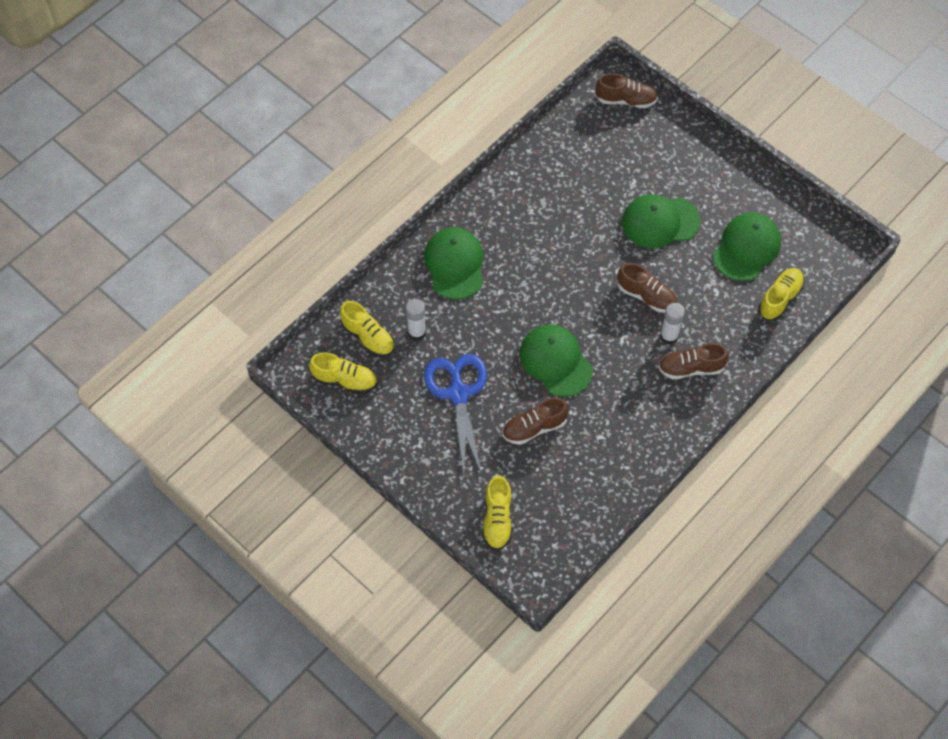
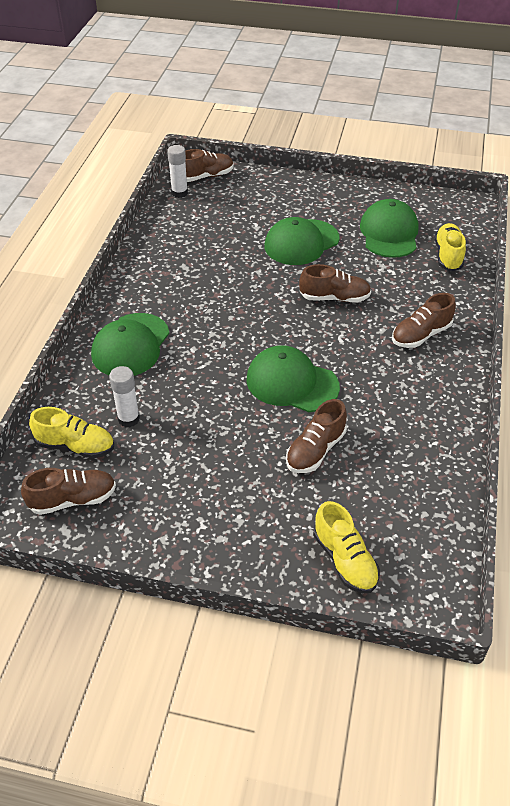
camera: 30 degrees left, 15 degrees down
(345, 380) = (73, 499): yellow shoe -> brown shoe
(454, 264) = (131, 345): green cap -> green cap turned 120 degrees counterclockwise
(458, 393) = (212, 455): blue scissors -> none
(669, 336) = (380, 319): white glue stick -> white glue stick (179, 193)

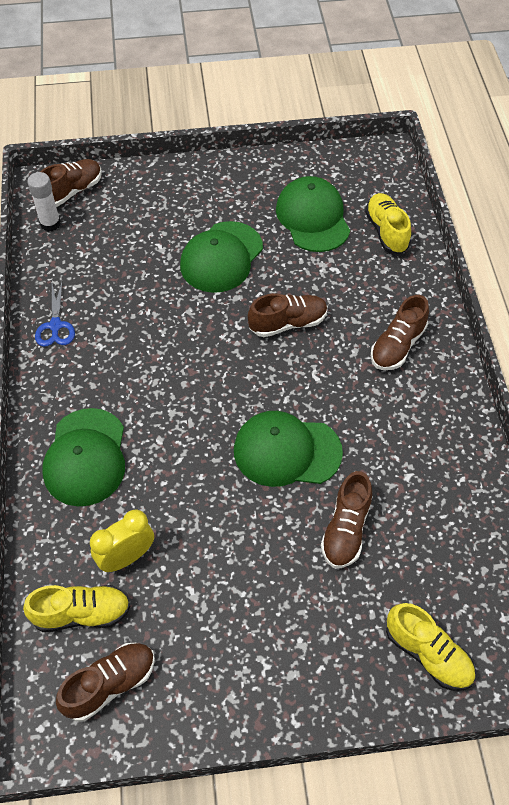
camera: 20 degrees left, 10 degrees up
(128, 419) = (127, 557): white glue stick -> yellow clock
(151, 257) = (55, 326): none -> blue scissors

